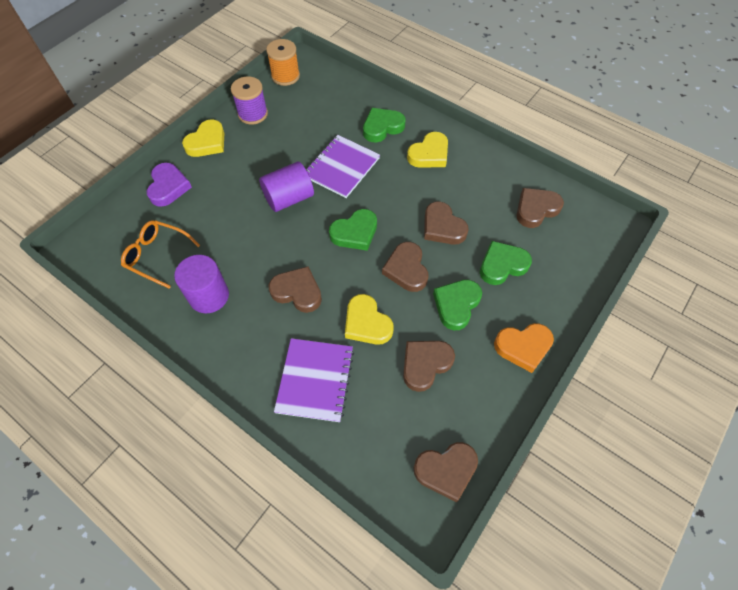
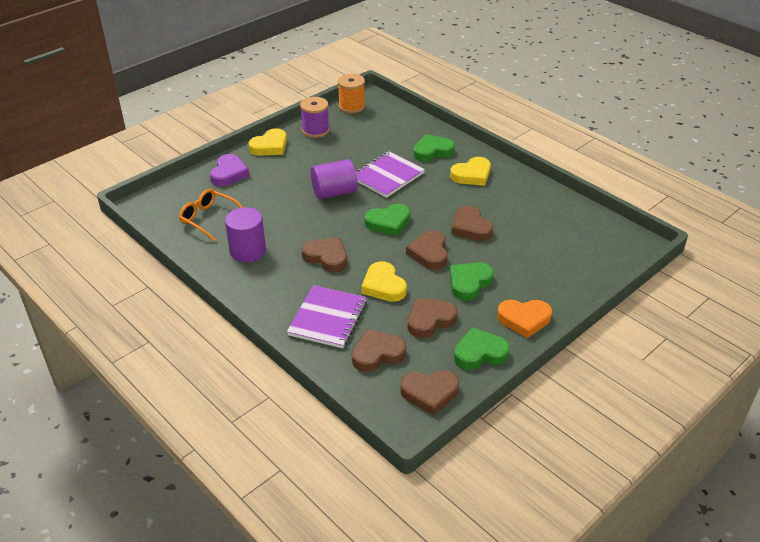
camera: 10 degrees right, 20 degrees down
(502, 265) = (520, 260): green heart -> green heart (479, 353)
(536, 209) = (563, 224): brown heart -> brown heart (377, 354)

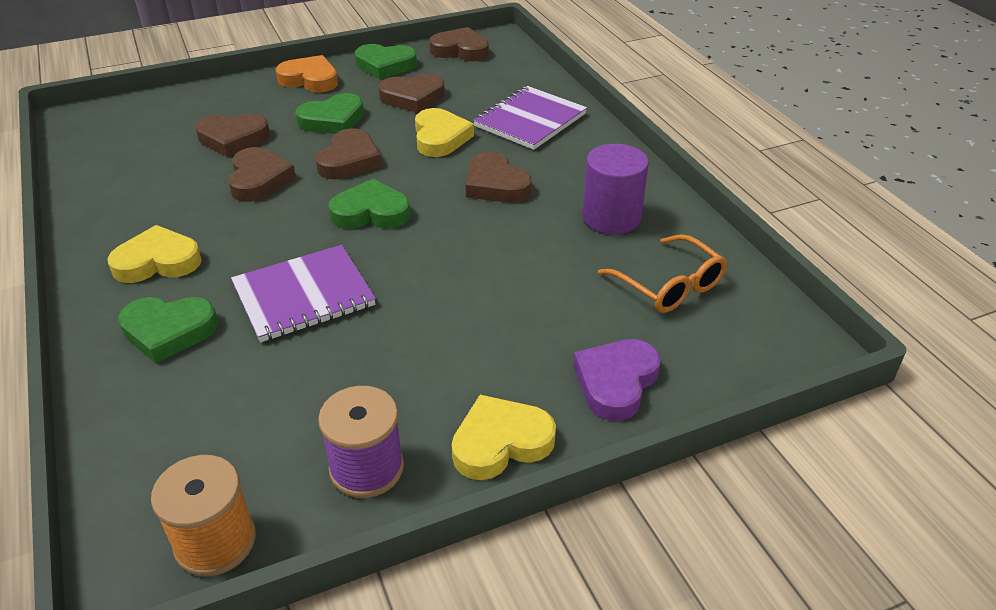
camera: 160 degrees left, 0 degrees up
(334, 192) = (423, 285): purple cylinder -> none
(377, 354) = (492, 83): brown heart -> brown heart (233, 138)

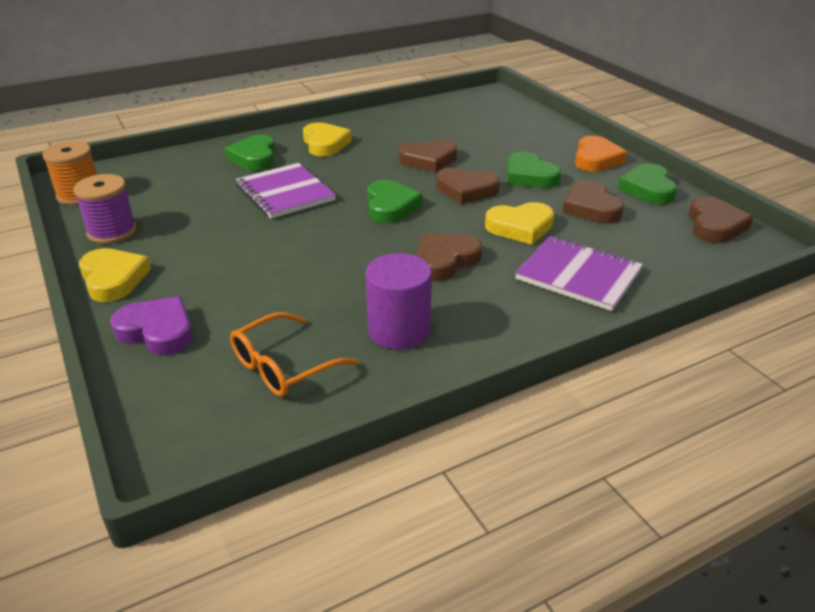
camera: 85 degrees right, 5 degrees down
(233, 138) = (483, 144): brown heart -> none

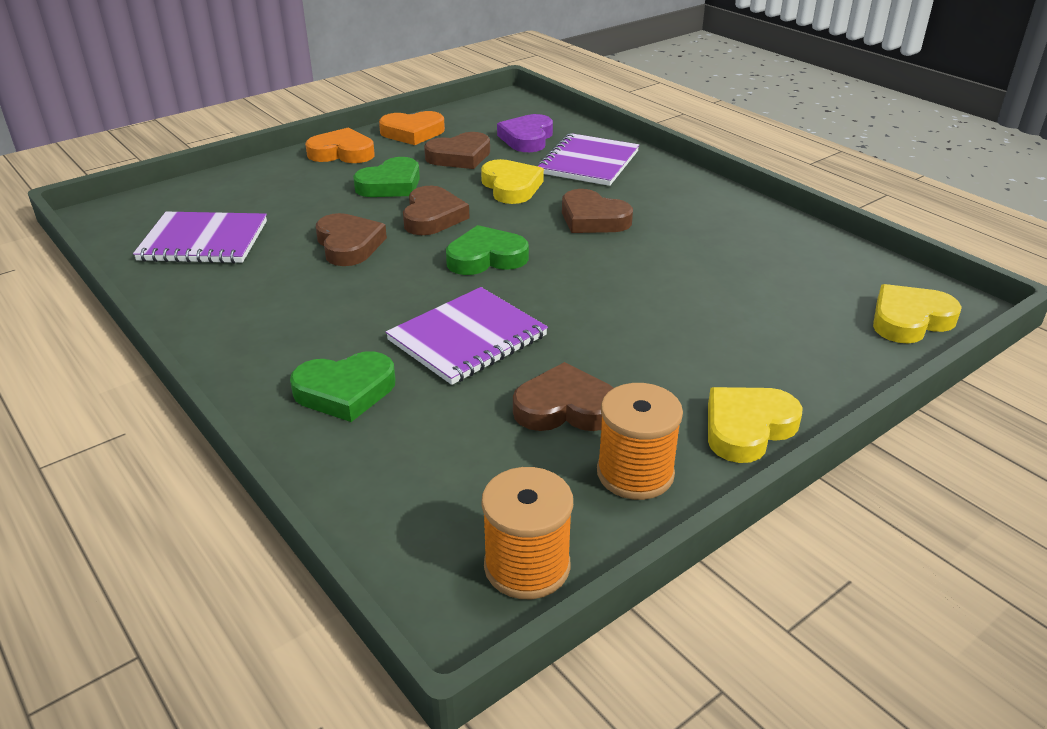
camera: 100 degrees left, 0 degrees up
(112, 232) = (635, 473): purple spool -> orange spool
(157, 331) = (817, 361): purple heart -> purple heart (527, 138)
(283, 366) = (810, 278): orange glasses -> none
(325, 144) = (289, 332): yellow heart -> yellow heart (909, 320)
(399, 330) = (720, 231): purple cylinder -> none
(448, 119) = (204, 241): none -> purple notebook
(648, 189) = (412, 133): green heart -> orange heart
(714, 225) = (479, 112): brown heart -> brown heart (565, 407)

